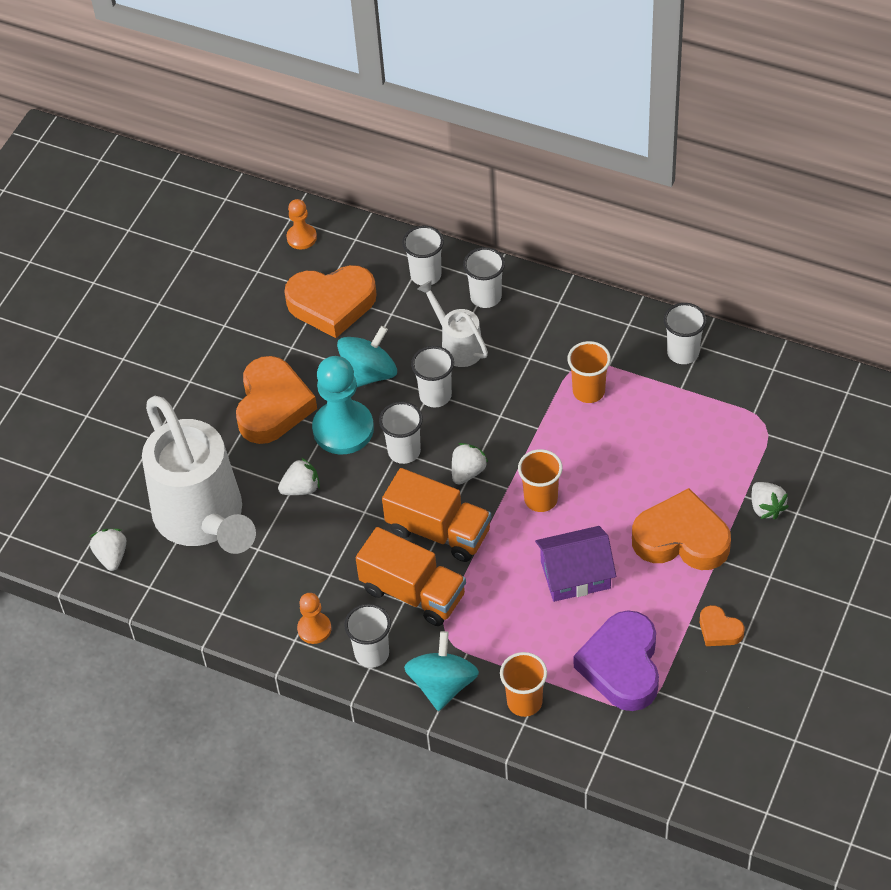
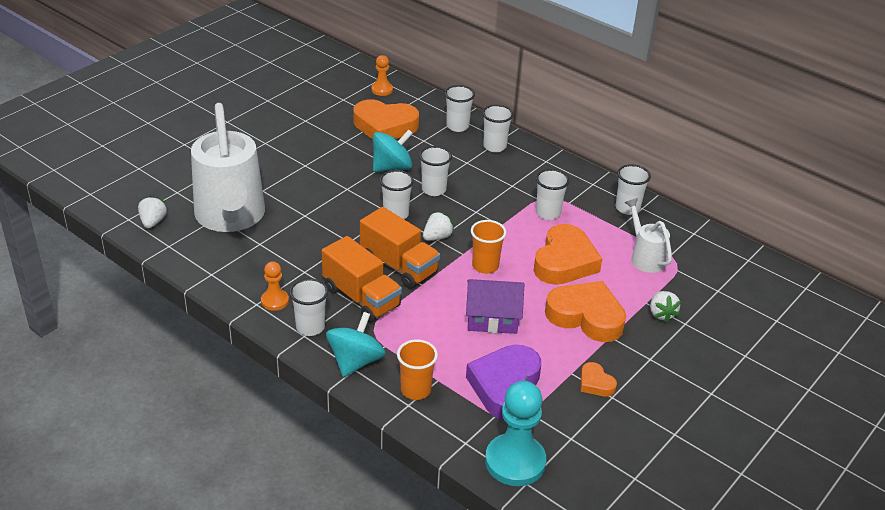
camera: 10 degrees right, 15 degrees down
(273, 406) = (315, 168): orange heart -> orange heart (564, 262)
(301, 488) = (310, 217): white strawberry -> none
(343, 429) = (358, 192): turquoise pawn -> turquoise pawn (515, 461)
(457, 346) = (462, 167): white watering can -> white watering can (645, 257)
(588, 391) = (548, 213): orange cup -> white cup

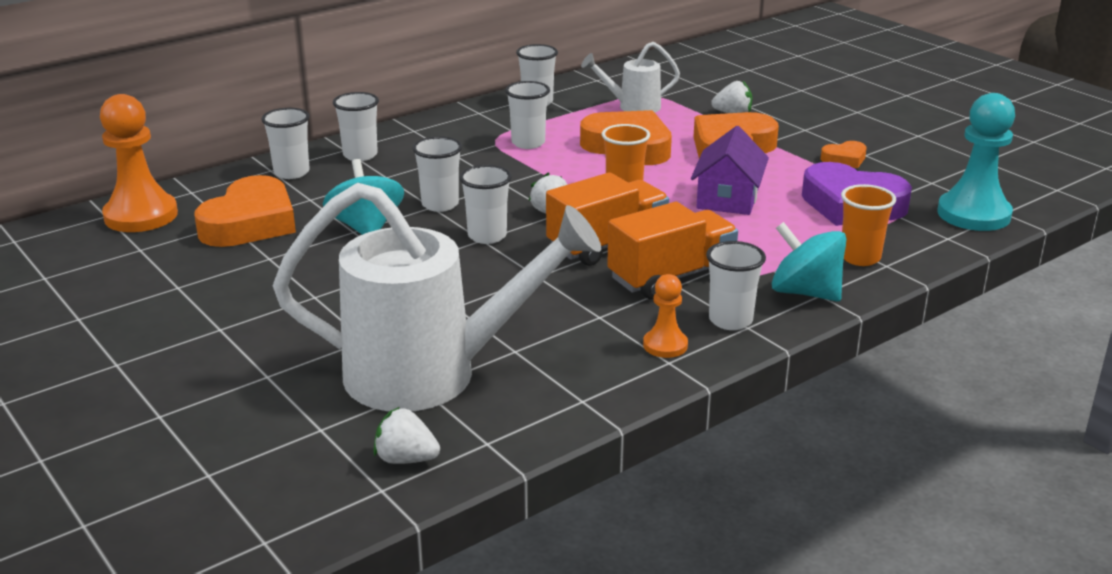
camera: 75 degrees left, 10 degrees down
(382, 90) = (141, 216): orange pawn -> orange pawn, size x1.91

